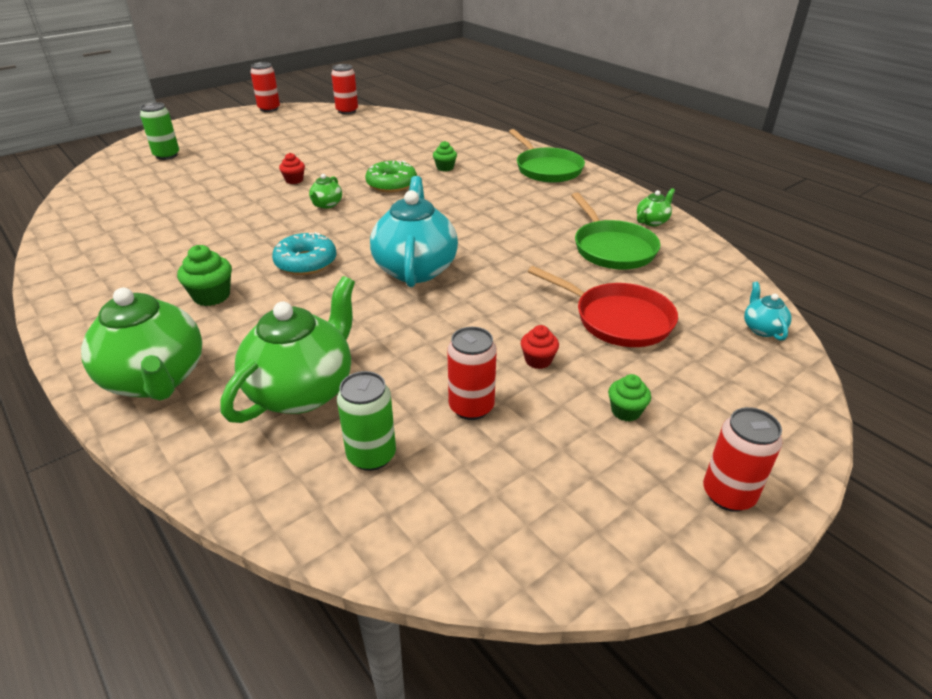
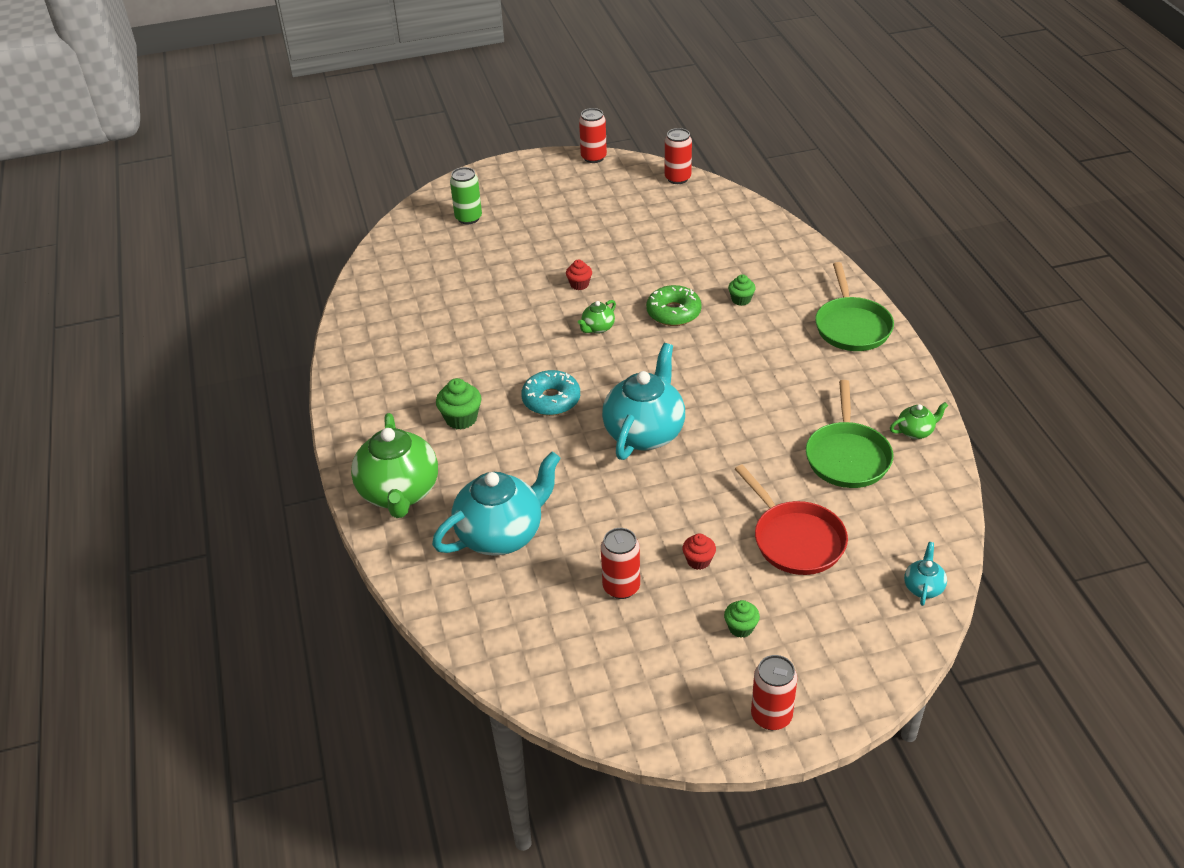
camera: 25 degrees right, 5 degrees up
(302, 390) = (501, 534): green teapot -> turquoise teapot
(371, 455) = (529, 604): green can -> none

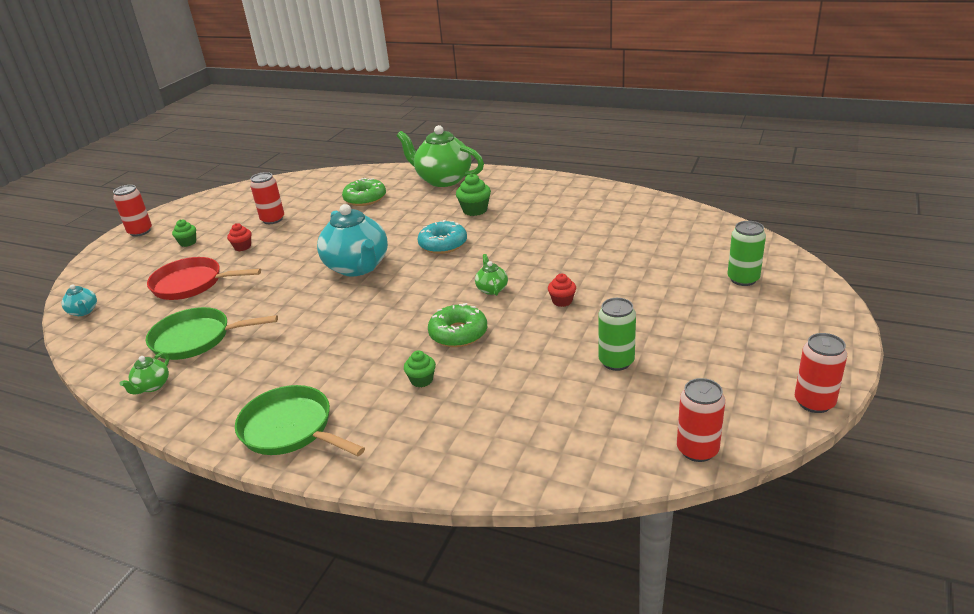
camera: 130 degrees right, 10 degrees down
(501, 534) = (365, 198): turquoise teapot -> green donut
(629, 232) = (616, 362): none -> green can
(847, 456) = (197, 339): green pan -> green pan turned 45 degrees counterclockwise

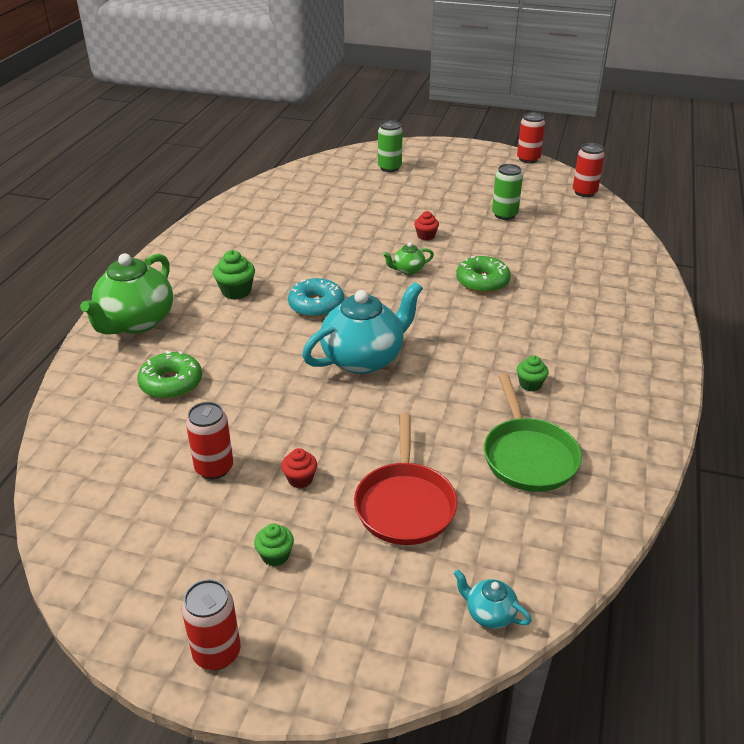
camera: 100 degrees left, 5 degrees up
(84, 311) = (489, 614): turquoise teapot -> turquoise teapot turned 105 degrees counterclockwise
(152, 386) = (620, 465): green teapot -> none
(291, 429) = (639, 351): green pan -> none
(422, 380) = (552, 293): green cupcake -> green cupcake (530, 384)

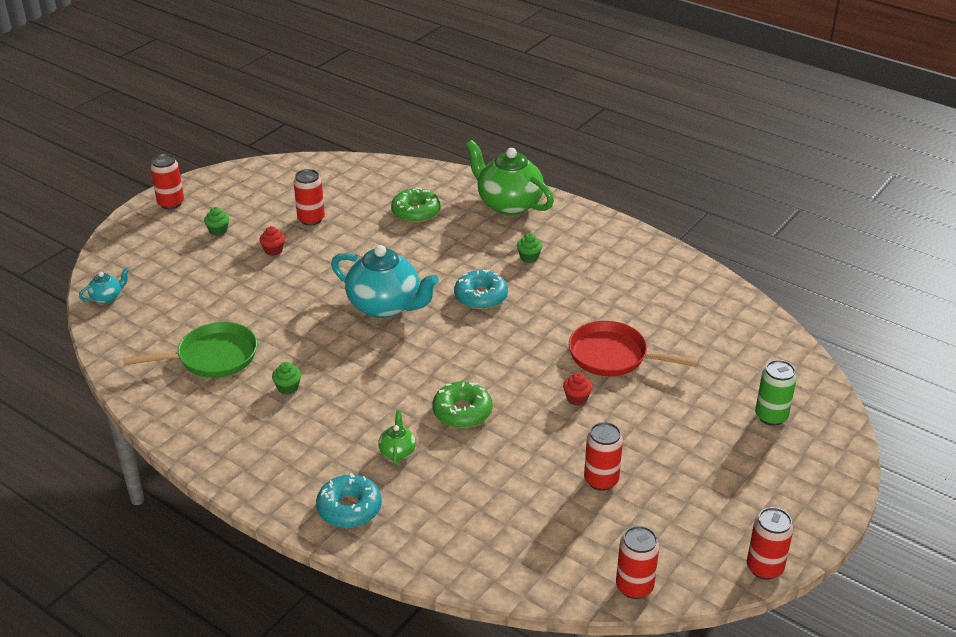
camera: 110 degrees right, 0 degrees up
(236, 291) = (529, 257): green cupcake -> green cupcake, size x0.65
(364, 358) = (385, 306): turquoise teapot -> turquoise teapot turned 45 degrees counterclockwise
(405, 504) = (216, 288): red pan -> red pan (613, 356)
(408, 270) = (512, 366): green teapot -> green teapot (397, 452)
(504, 214) = (601, 480): green can -> red can
(528, 455) = (212, 357): green pan -> green pan turned 150 degrees clockwise
(634, 308) = (349, 508): none -> turquoise donut

